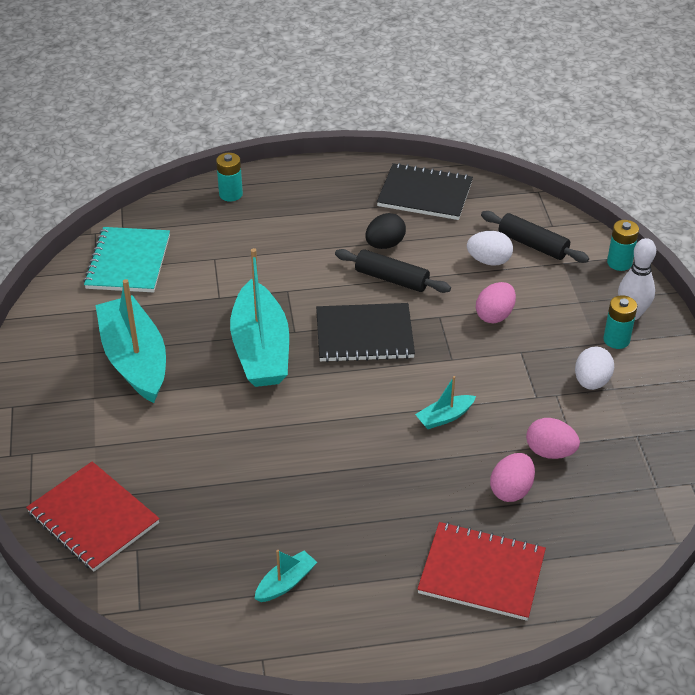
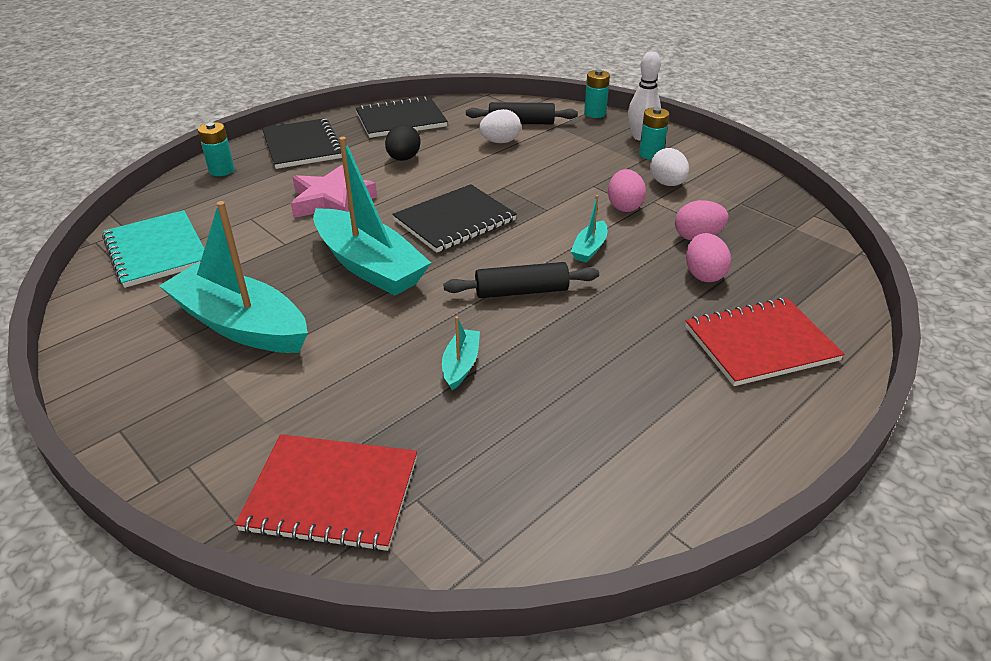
camera: 35 degrees left, 5 degrees down
(285, 583) = (608, 443): turquoise boat -> turquoise boat (461, 365)
(287, 267) = (331, 200): none -> pink star
(314, 192) = (302, 146): none -> black notebook
(391, 279) = (435, 177): black rolling pin -> black rolling pin (521, 291)
(494, 315) = (545, 171): pink egg -> pink egg (624, 206)

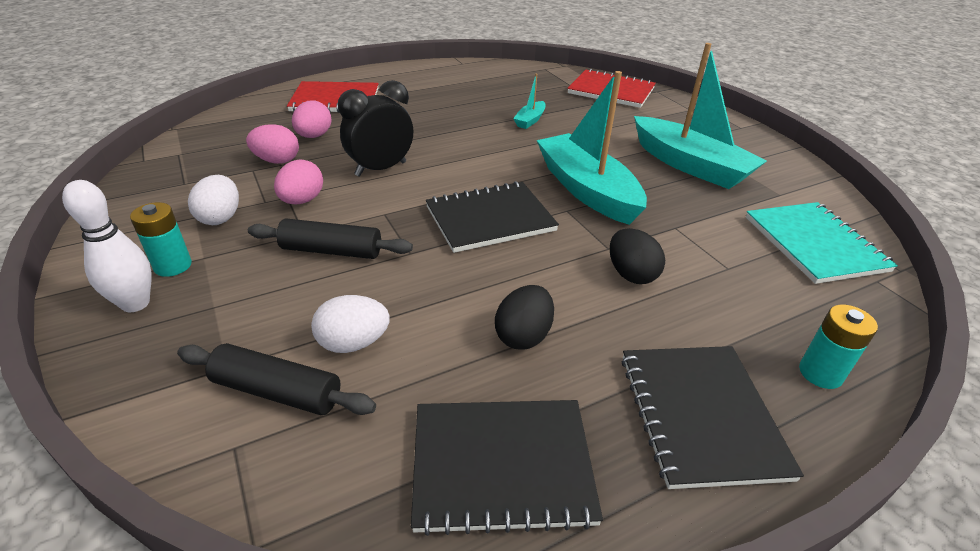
camera: 165 degrees left, 0 degrees up
(331, 200) = (631, 274): pink star -> black egg
(521, 291) = (464, 149): black rolling pin -> black rolling pin (331, 250)
(589, 248) = (381, 169): turquoise boat -> black clock
(595, 113) = (120, 389): turquoise battery -> none

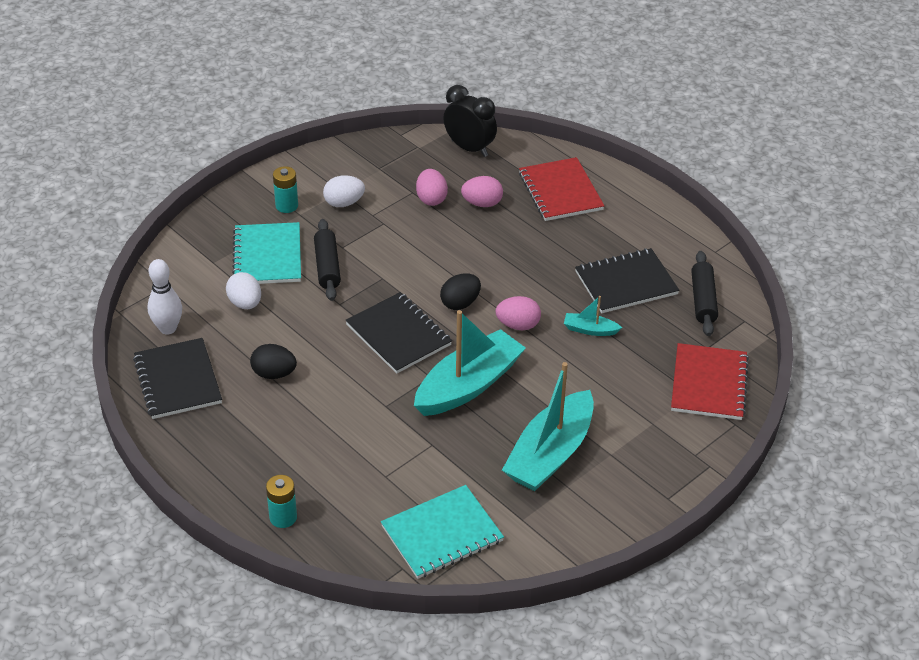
camera: 75 degrees right, 5 degrees up
(135, 303) = (249, 207): white bowling pin -> white bowling pin (168, 328)
(264, 302) = (267, 256): none -> turquoise notebook
(277, 391) = (202, 287): black rolling pin -> black rolling pin (703, 300)
(302, 201) = (381, 232): pink egg -> pink egg (518, 325)
(381, 169) = (446, 257): black clock -> black clock (469, 148)
(631, 274) = (356, 420): black egg -> black egg (460, 303)
(701, 415) = (232, 458): black notebook -> black notebook (626, 283)

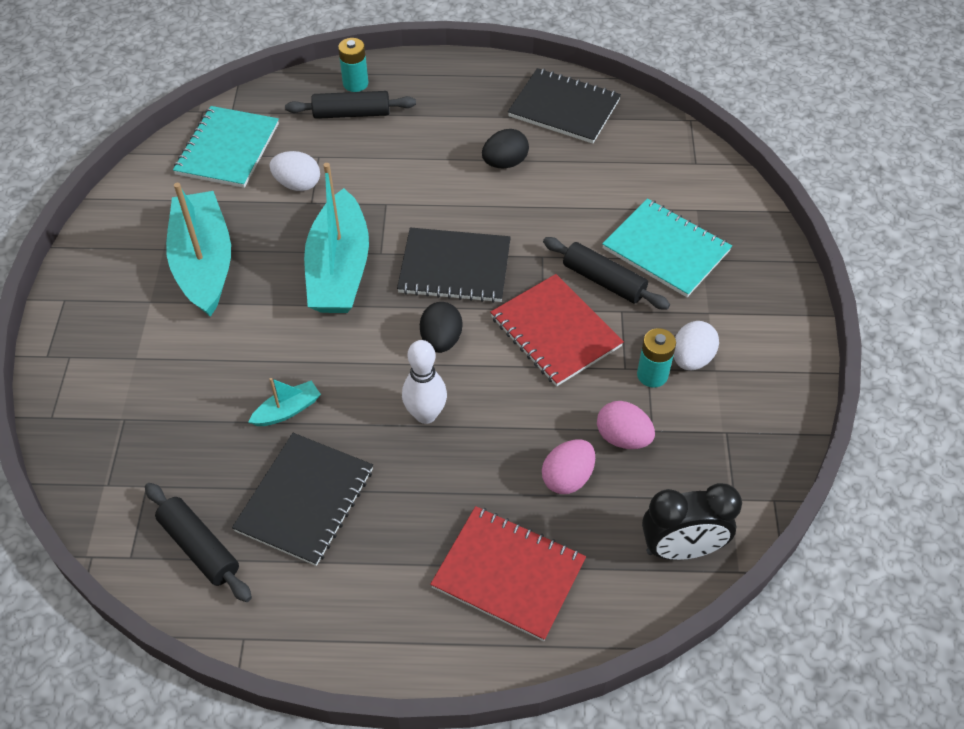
camera: 135 degrees right, 10 degrees up
(168, 328) = (635, 135): white bowling pin -> white bowling pin (425, 414)
(245, 303) = (614, 197): white egg -> white egg (297, 184)
(286, 206) = (733, 311): turquoise battery -> turquoise battery (652, 375)
(319, 492) = (351, 114): none -> black rolling pin
(518, 325) = (362, 360): pink egg -> none
(709, 384) = (111, 442): red notebook -> red notebook (555, 331)

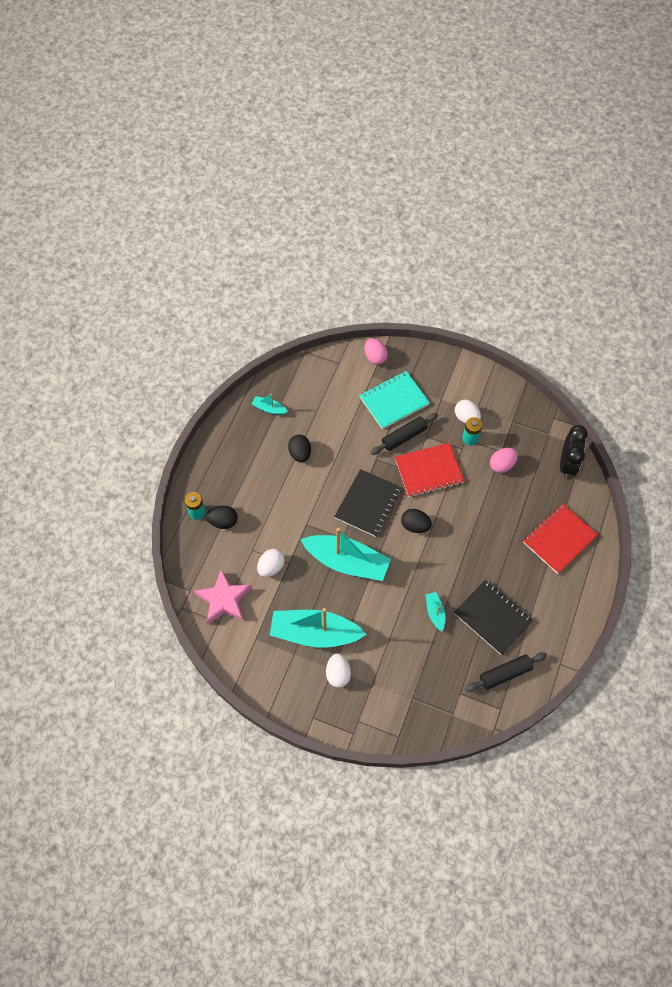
camera: 70 degrees left, 10 degrees up
(143, 310) = (338, 674): none -> white egg
(228, 149) = (224, 600): turquoise notebook -> pink star
(351, 114) = (223, 522): black rolling pin -> black egg
(425, 414) = (459, 547): white bowling pin -> none
(564, 108) = (269, 409): black notebook -> turquoise boat
(567, 478) = (516, 497): pink egg -> pink egg (375, 357)

